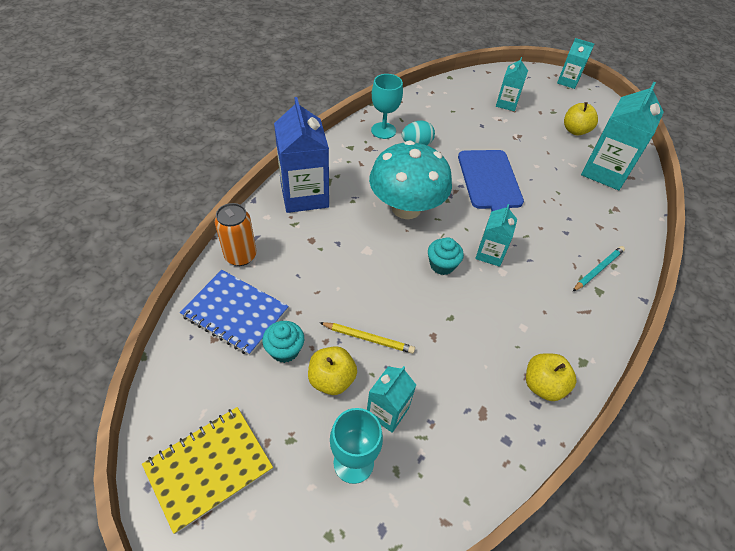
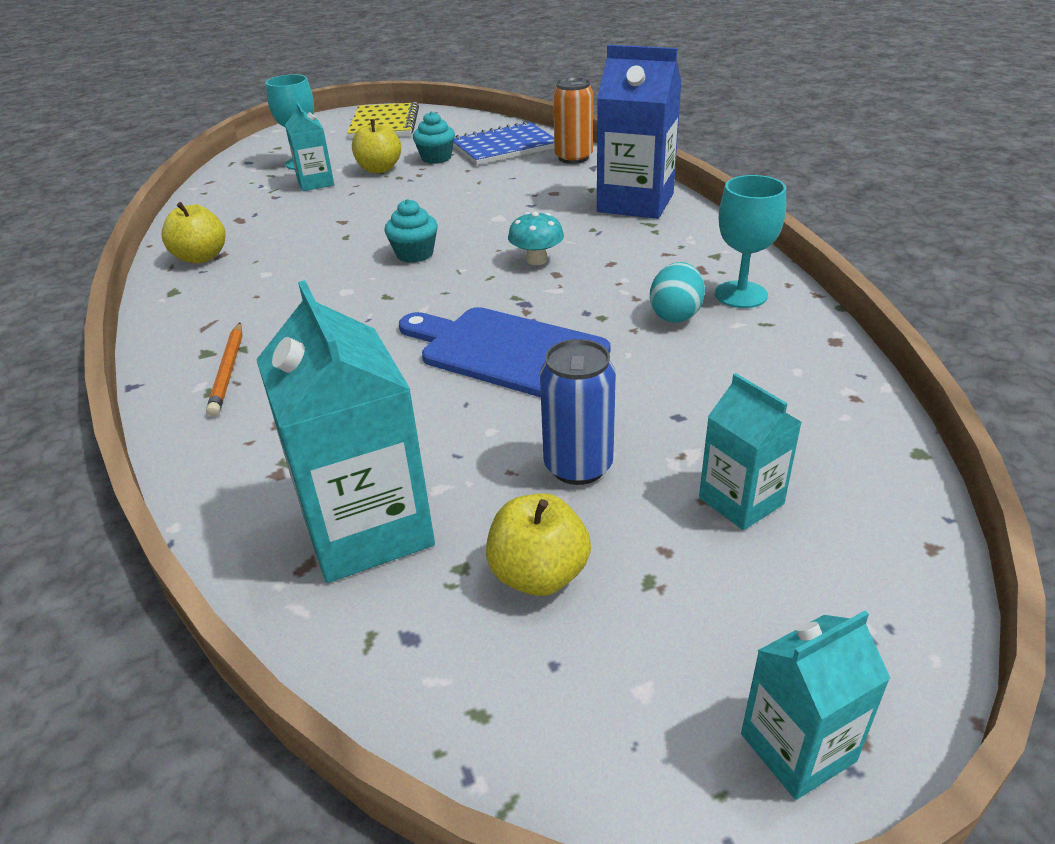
camera: 130 degrees right, 15 degrees down
(368, 338) = (391, 191): yellow pencil -> none
(406, 208) = (536, 260): turquoise mushroom -> turquoise mushroom, size x0.42
(490, 254) = (382, 293): turquoise carton -> none
(529, 138) = (578, 466): none -> blue can
(598, 269) = (228, 371): turquoise pencil -> orange pencil

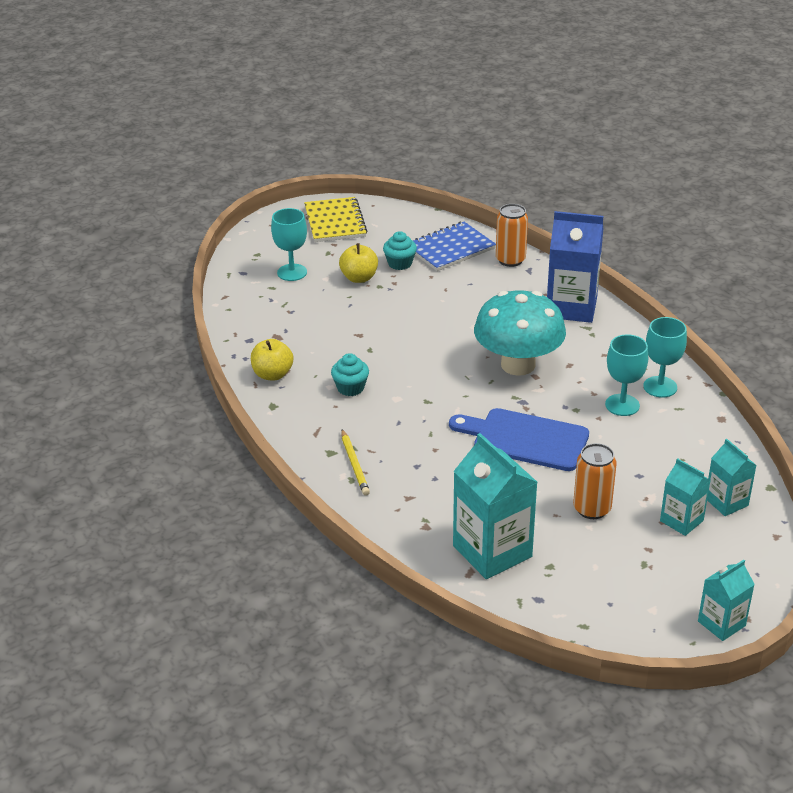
camera: 10 degrees left, 0 degrees up
(228, 371) = (354, 464): orange pencil -> yellow pencil
(315, 183) = (315, 295): turquoise carton -> turquoise carton (726, 502)
(414, 254) = (429, 364): turquoise cupcake -> turquoise cupcake (350, 388)
(536, 260) = (518, 365): turquoise mushroom -> turquoise mushroom, size x2.36
(538, 574) = (590, 566): yellow apple -> none
(578, 466) = (592, 509): blue can -> orange can
(675, 315) = (622, 405): turquoise egg -> turquoise goblet

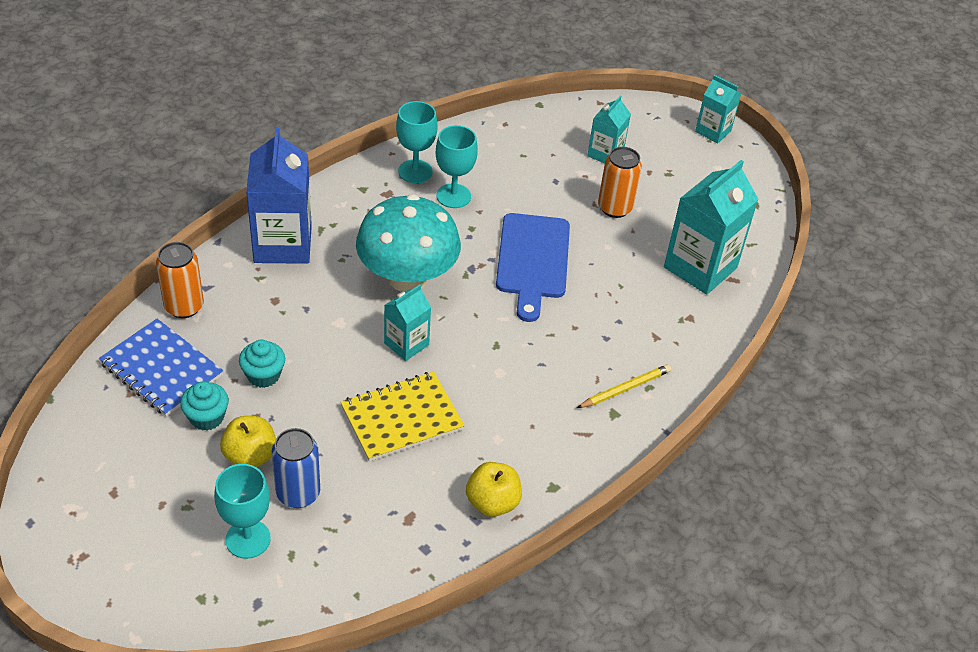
camera: 110 degrees left, 10 degrees up
(319, 294) = (298, 493): none -> blue can
(335, 222) = (95, 517): yellow notebook -> yellow notebook (402, 418)
(350, 388) = (494, 418): turquoise cupcake -> turquoise cupcake (263, 375)
(726, 502) = (569, 128): turquoise carton -> turquoise carton (406, 344)

